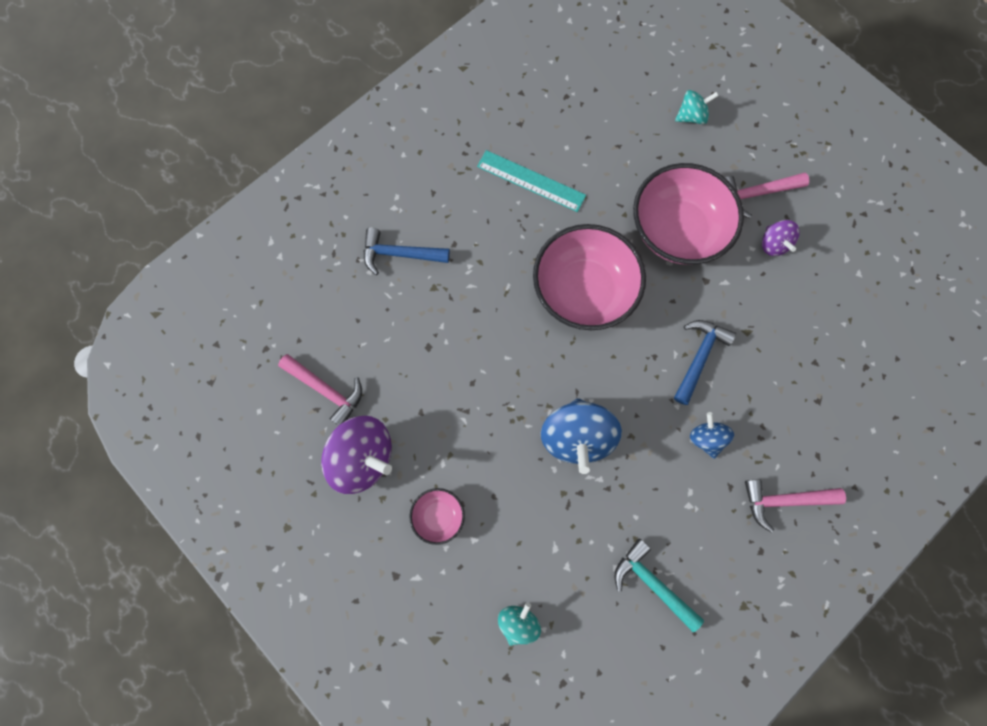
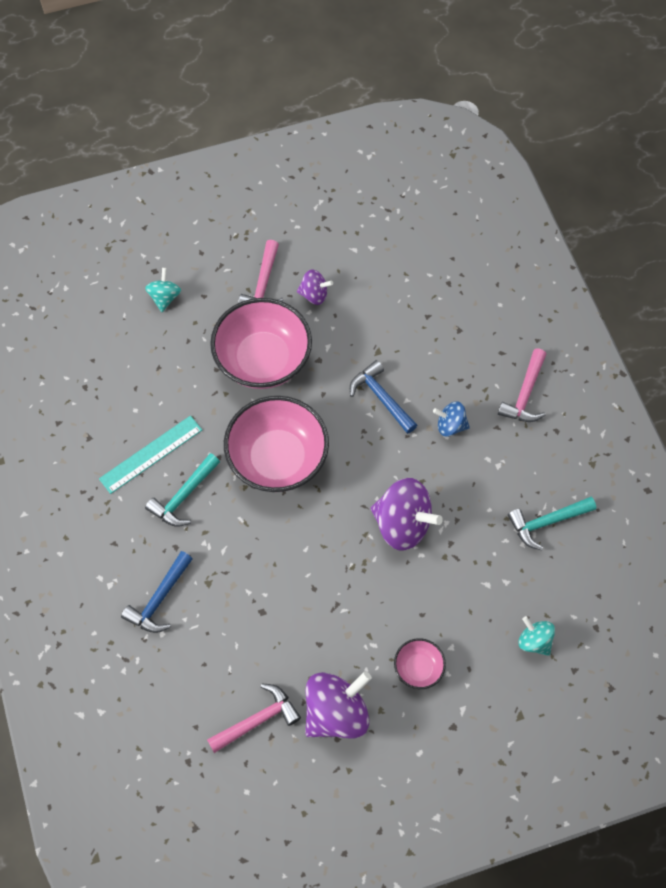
camera: 65 degrees left, 10 degrees down
(505, 227) = (183, 496): none -> turquoise hammer
(577, 437) = (403, 524): blue spinning top -> purple spinning top

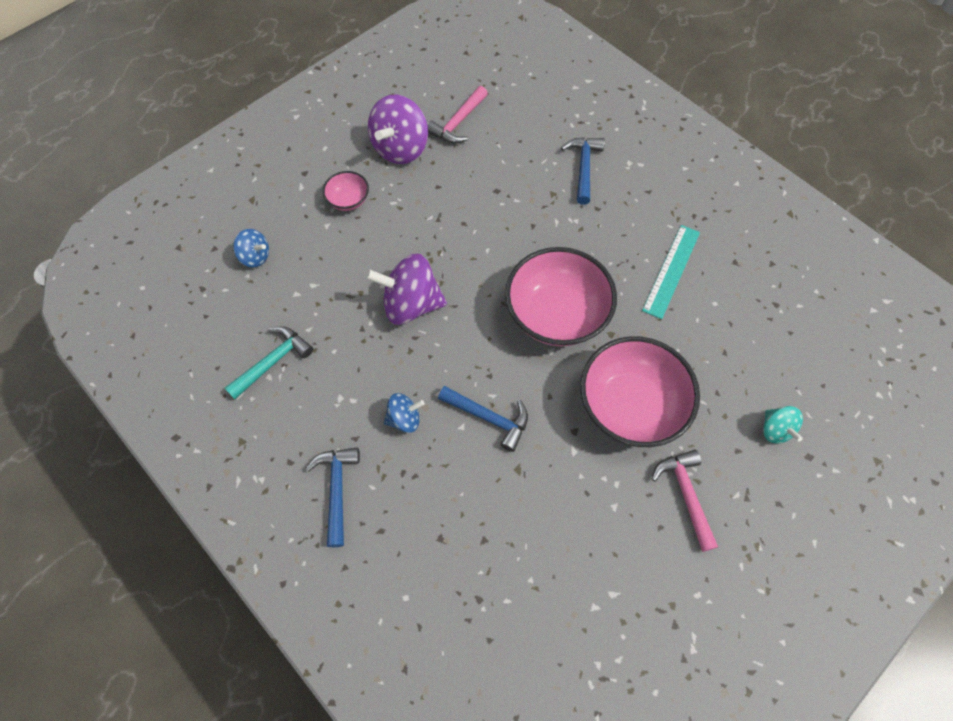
camera: 155 degrees right, 0 degrees up
(183, 496) = (618, 248): turquoise hammer -> none
(314, 295) = (623, 508): purple spinning top -> none
(525, 394) = (337, 489): pink hammer -> blue hammer
(534, 641) = (255, 256): turquoise spinning top -> blue spinning top

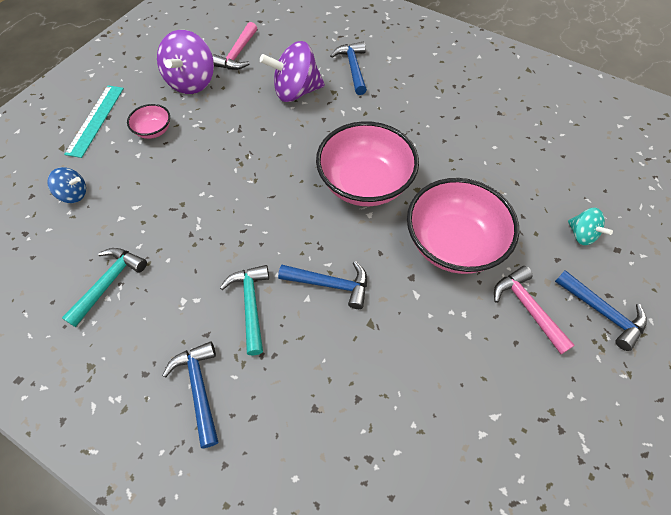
camera: 15 degrees left, 5 degrees down
(404, 419) = (250, 304): blue spinning top -> turquoise hammer
(411, 304) = (232, 203): purple spinning top -> purple spinning top (296, 92)
(671, 270) = (450, 129): turquoise ruler -> turquoise ruler (95, 120)
(765, 520) = (602, 312): none -> blue hammer

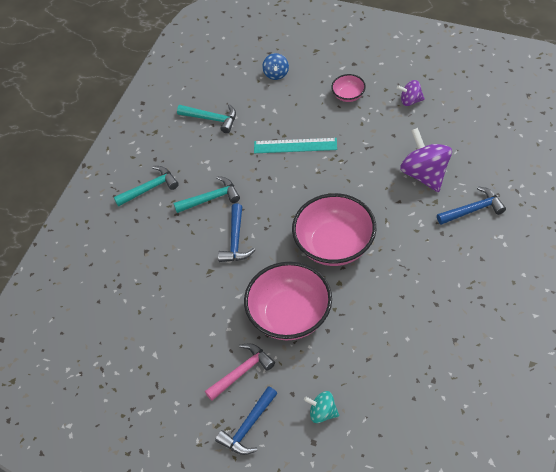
camera: 85 degrees right, 5 degrees down
(95, 120) = (348, 58): turquoise ruler -> turquoise ruler (295, 145)
(192, 82) = (410, 101): purple spinning top -> purple spinning top, size x0.54
(199, 388) = (150, 188): blue hammer -> turquoise hammer
(237, 54) = (457, 120): pink hammer -> none
(581, 234) = (322, 412): turquoise spinning top -> turquoise spinning top turned 60 degrees clockwise

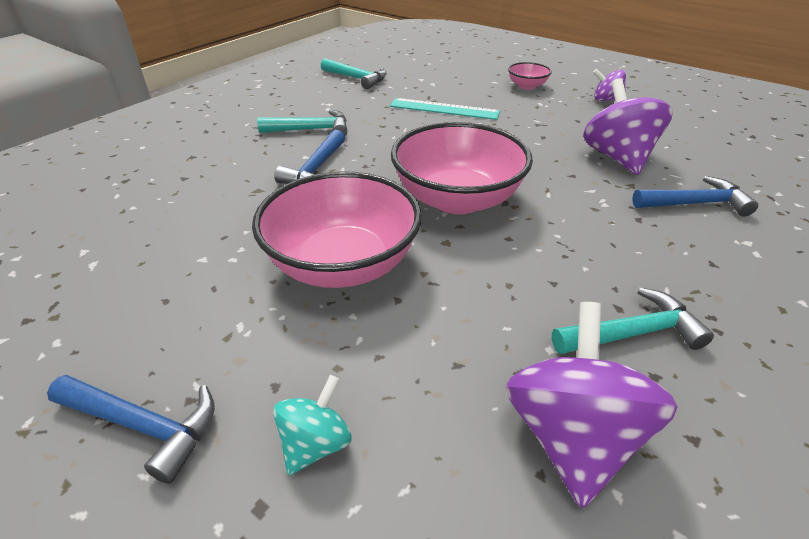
camera: 10 degrees right, 15 degrees down
(150, 188) = (246, 111): turquoise hammer -> turquoise hammer (633, 333)
(242, 372) = (208, 323): pink hammer -> none
(248, 427) = (144, 426): blue hammer -> blue hammer turned 120 degrees counterclockwise
(276, 74) = (448, 63): blue spinning top -> none
(322, 412) = (316, 443): turquoise spinning top -> turquoise spinning top turned 90 degrees clockwise
(423, 379) = (572, 436): none -> purple spinning top

